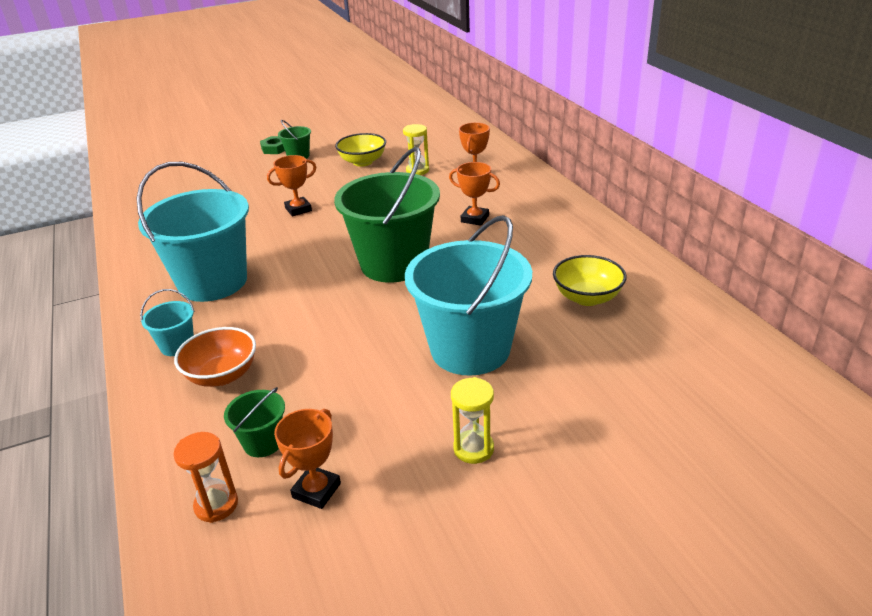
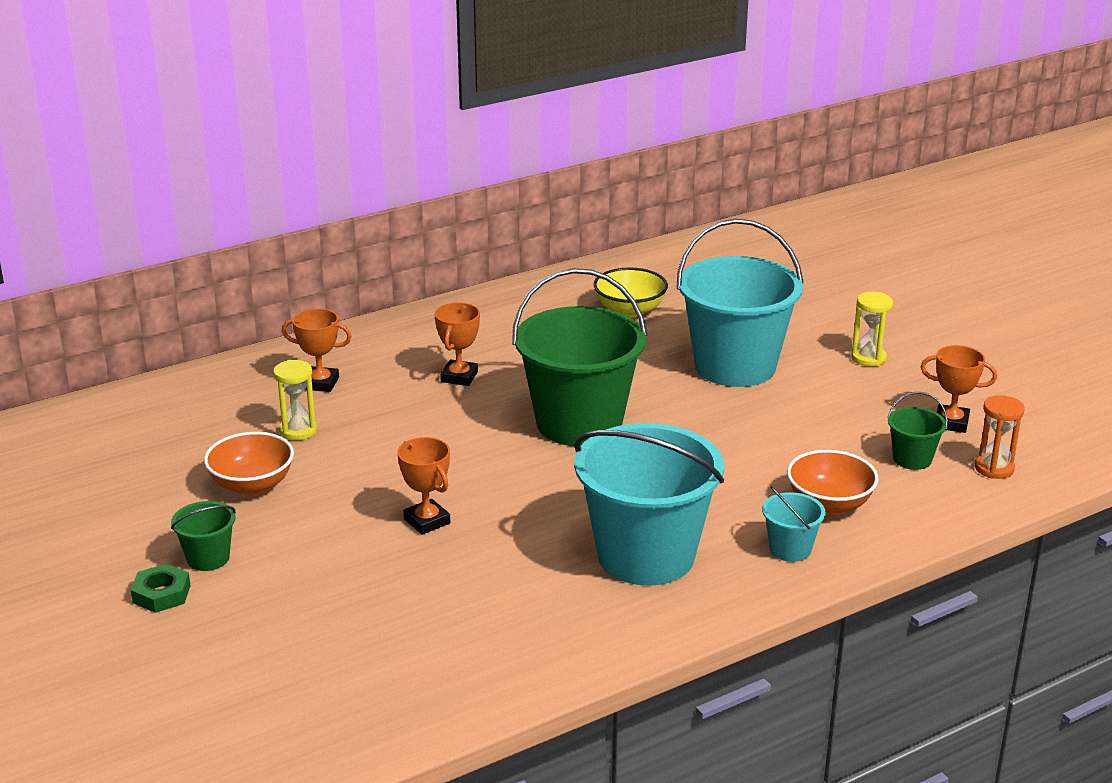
camera: 100 degrees left, 5 degrees down
(363, 162) = (252, 485): yellow bowl -> orange bowl

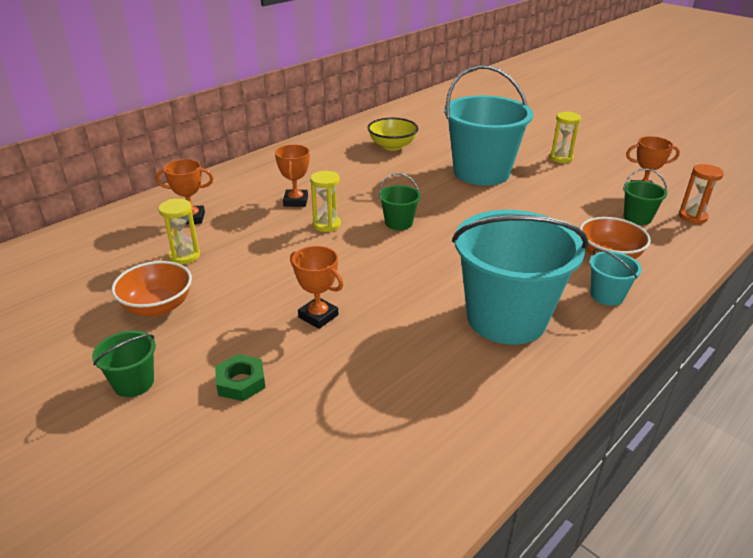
camera: 15 degrees left, 5 degrees up
(161, 594) = (95, 429): green nut -> green nut (241, 382)
(485, 414) = (326, 225): none -> yellow hourglass
(579, 423) = (398, 223): green bucket -> green bucket, size x0.43

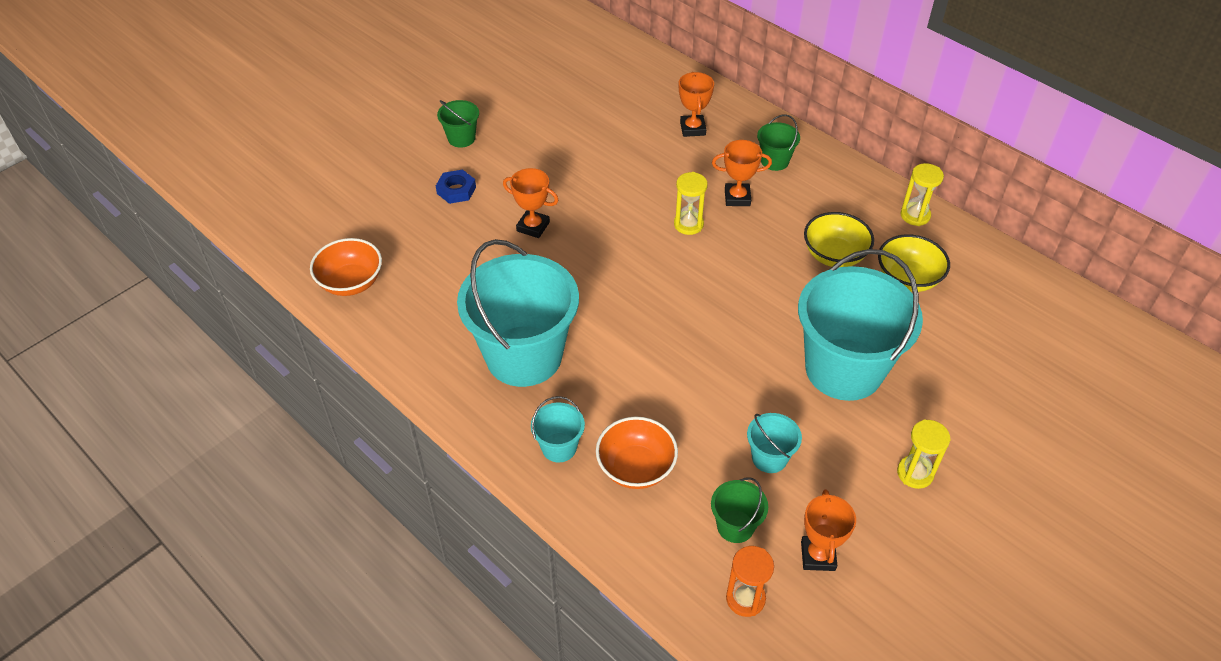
camera: 90 degrees right, 15 degrees up
(157, 307) = (549, 133): orange bowl -> orange bowl (351, 282)
(184, 256) = (624, 135): yellow hourglass -> yellow hourglass (915, 215)
(241, 382) = (456, 190): green nut -> blue nut
(318, 316) = (533, 227): orange trophy -> orange trophy turned 75 degrees clockwise
(368, 168) = (834, 255): none -> yellow bowl
(398, 223) = (698, 281): green bucket -> green bucket (774, 161)
(571, 202) = (769, 458): none -> turquoise bucket

